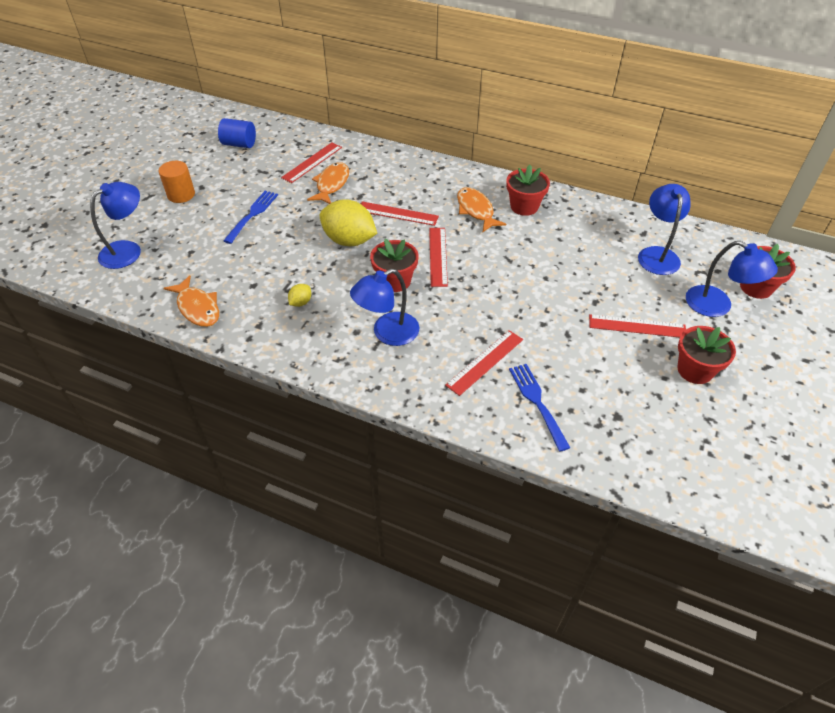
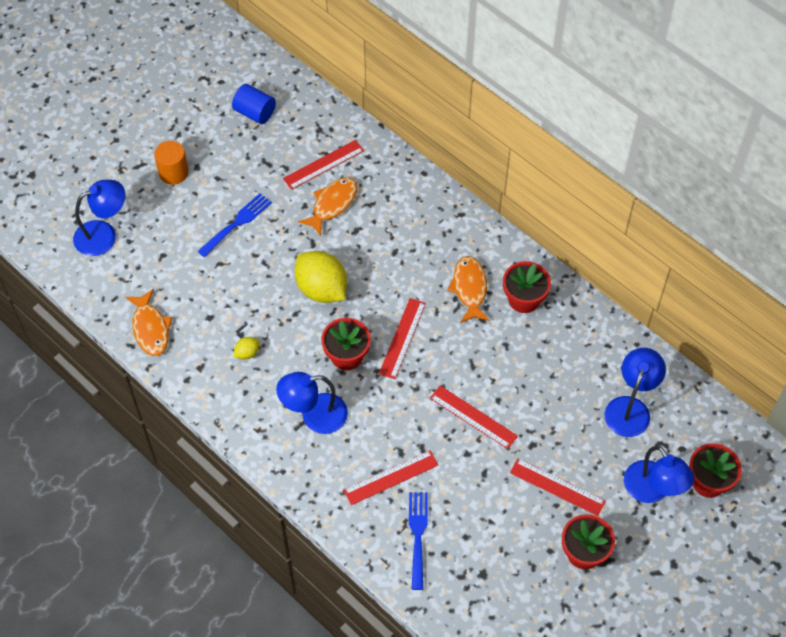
camera: 20 degrees right, 10 degrees up
(397, 213) = (385, 268): red ruler -> red ruler (473, 417)

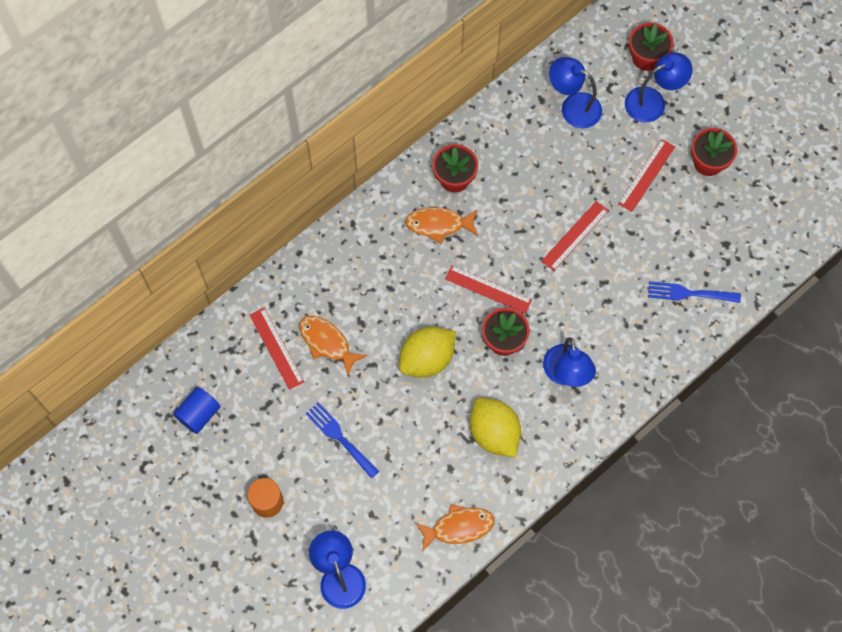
camera: 85 degrees left, 10 degrees up
(247, 353) = (494, 433): yellow lemon -> yellow lemon, size x2.27
(391, 477) = (632, 311): red ruler -> none

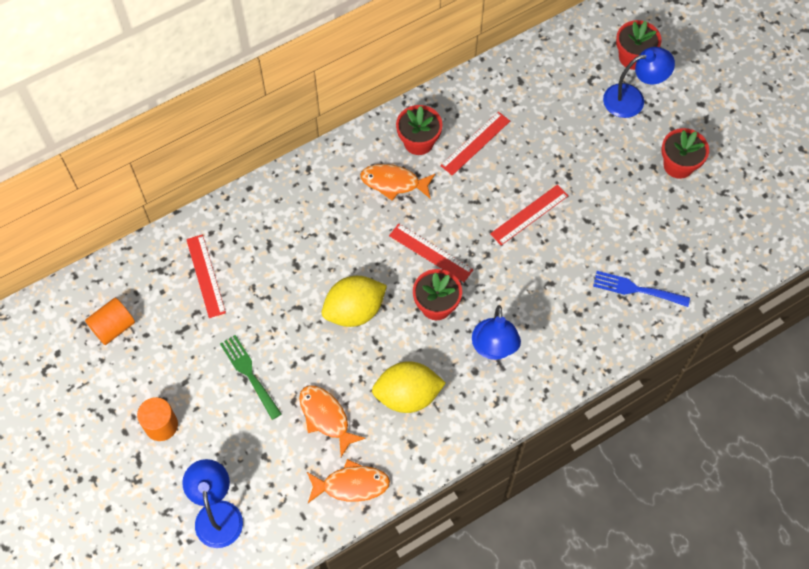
camera: 10 degrees right, 5 degrees down
(199, 414) = (113, 327): blue cylinder -> orange cylinder
(327, 342) = (257, 278): orange fish -> orange fish (326, 417)
(340, 438) = (249, 374): blue fork -> green fork
(494, 433) = (407, 395): yellow lemon -> yellow lemon turned 75 degrees counterclockwise
(573, 106) = (551, 92): blue lamp -> none
(646, 175) = (613, 168): red ruler -> red ruler (475, 143)

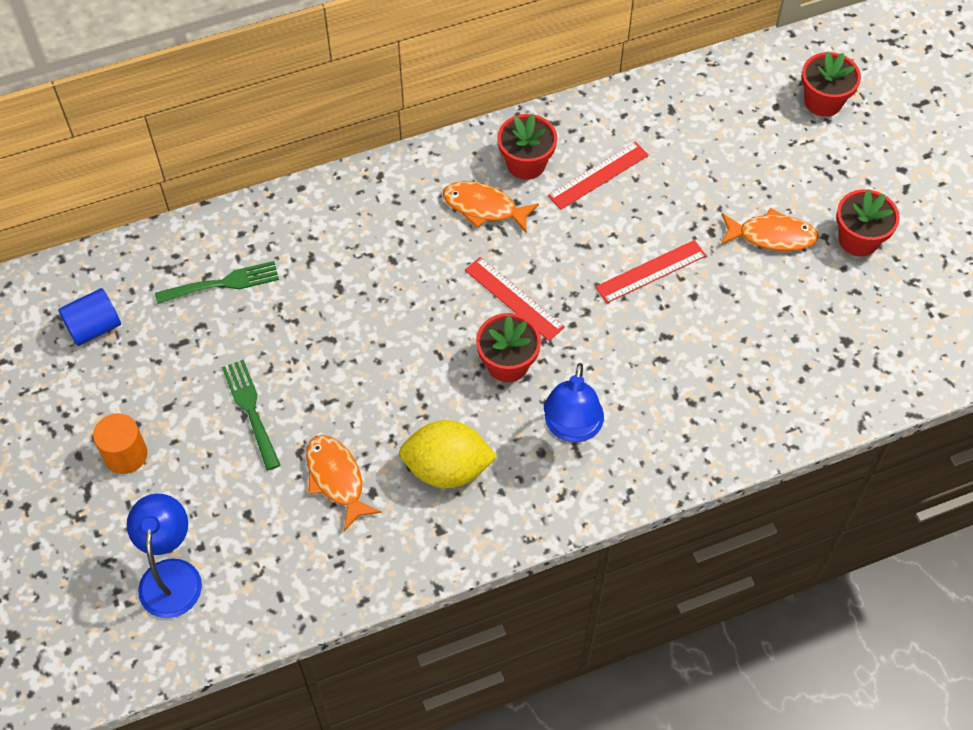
camera: 10 degrees right, 5 degrees down
(113, 327) = (94, 327): orange cylinder -> blue cylinder
(205, 276) = (223, 283): red ruler -> green fork
(351, 485) = (351, 568): orange fish -> orange fish (772, 236)
(354, 311) = (401, 354): yellow lemon -> none
(632, 99) = (812, 151): blue lamp -> none
(636, 289) = (774, 384): blue fork -> none

